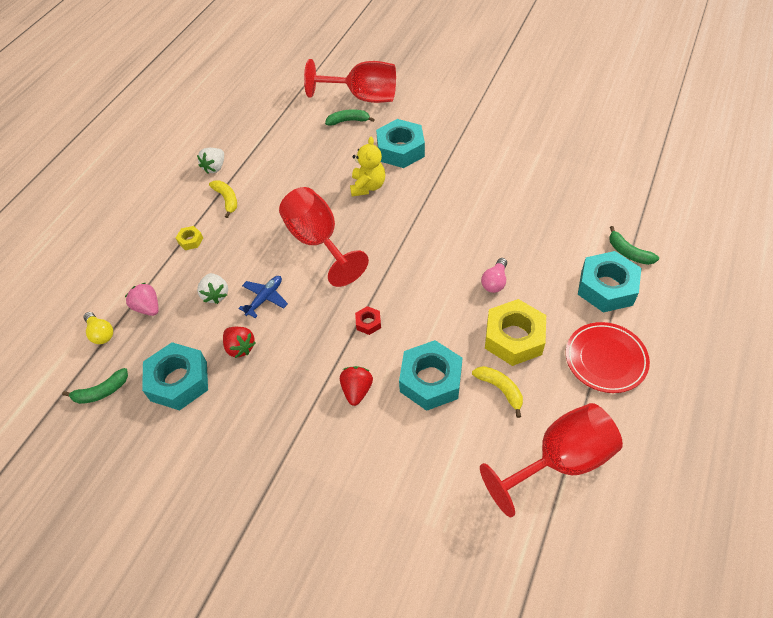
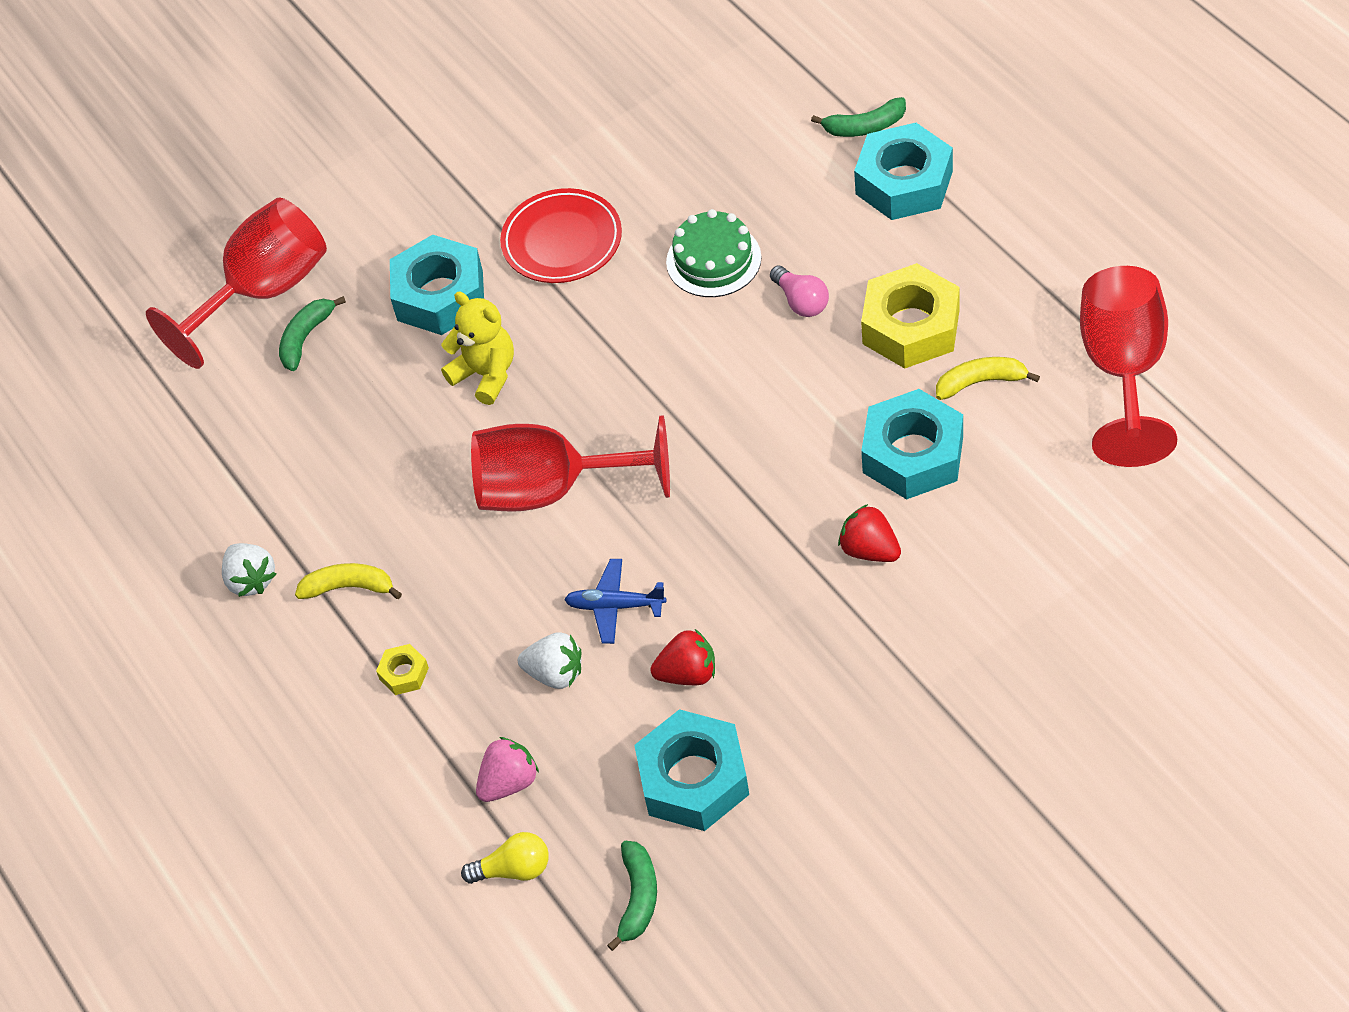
camera: 55 degrees left, 0 degrees up
(148, 307) = (509, 782): pink strawberry -> pink strawberry turned 150 degrees clockwise
(265, 298) = (615, 606): blue plane -> blue plane turned 60 degrees counterclockwise
(368, 323) = (762, 487): red nut -> none
(494, 234) = (713, 260): none -> green cake
(605, 359) = (1013, 246): red plate -> red plate (562, 241)

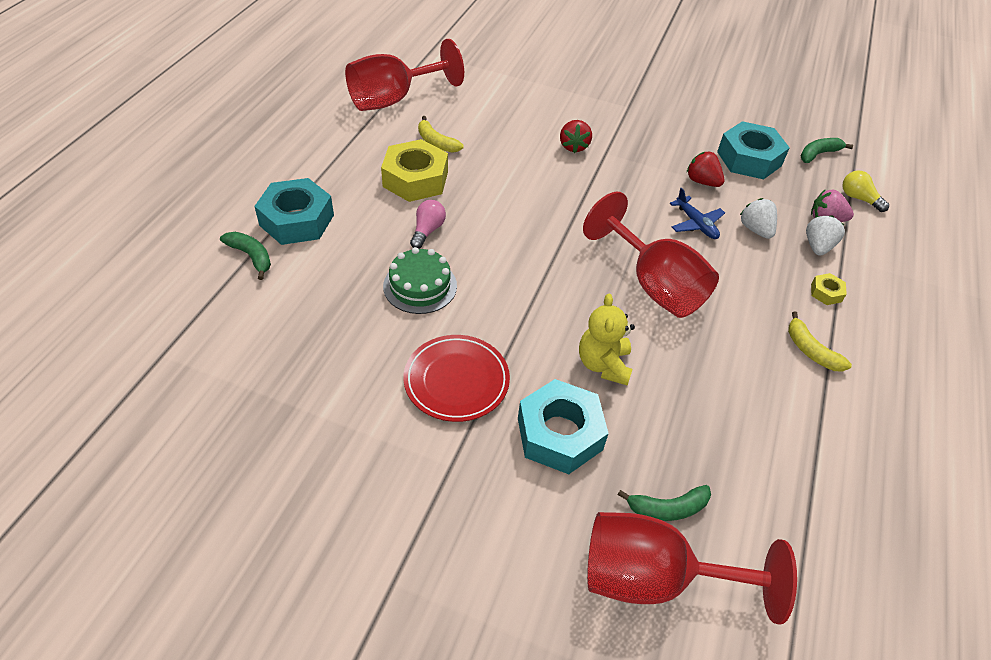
camera: 135 degrees left, 5 degrees down
(251, 580) = (863, 409): white strawberry -> white strawberry (817, 246)
(913, 454) = (503, 151): turquoise nut -> none

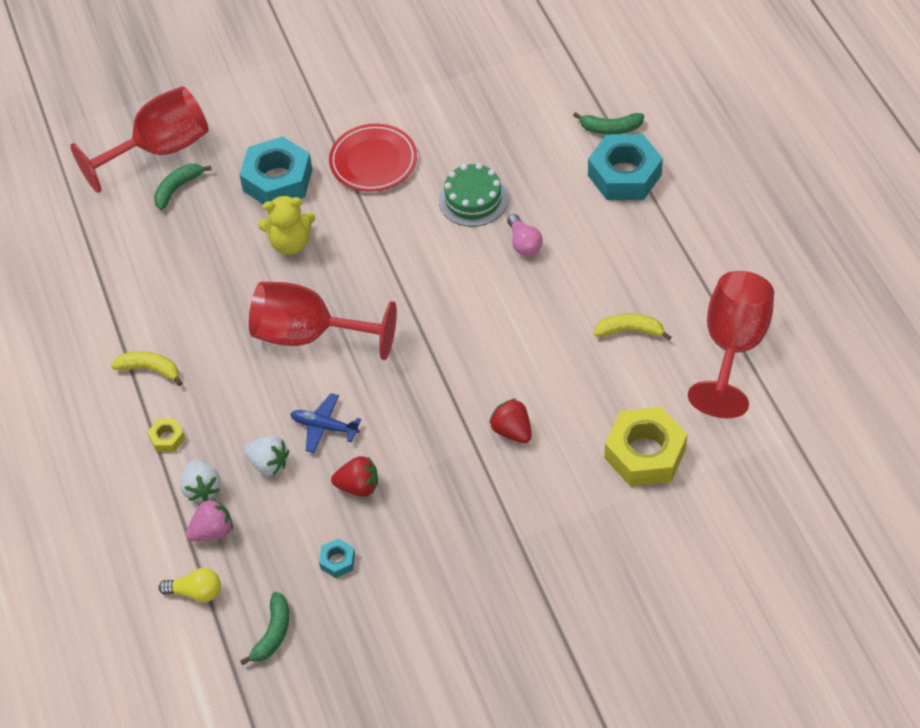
camera: 145 degrees right, 5 degrees up
(415, 179) = (594, 279): yellow nut -> yellow nut (645, 453)
(603, 364) = (290, 243): yellow teddy bear -> yellow teddy bear turned 120 degrees clockwise
(749, 159) = (337, 561): turquoise nut -> turquoise nut, size x0.45

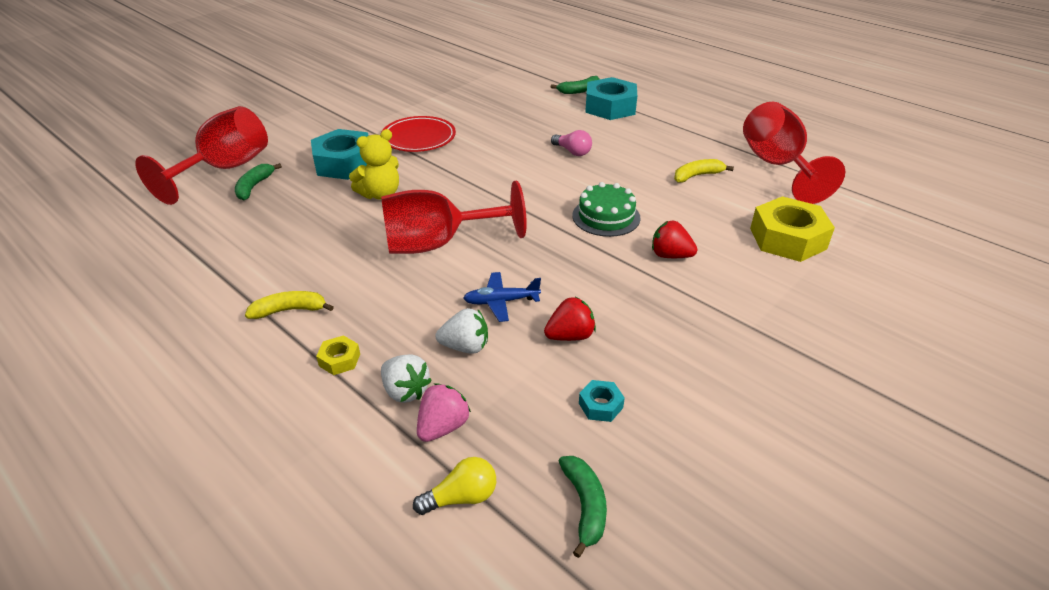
camera: 30 degrees left, 15 degrees down
(473, 199) = (513, 139): green cake -> green cake (606, 217)

